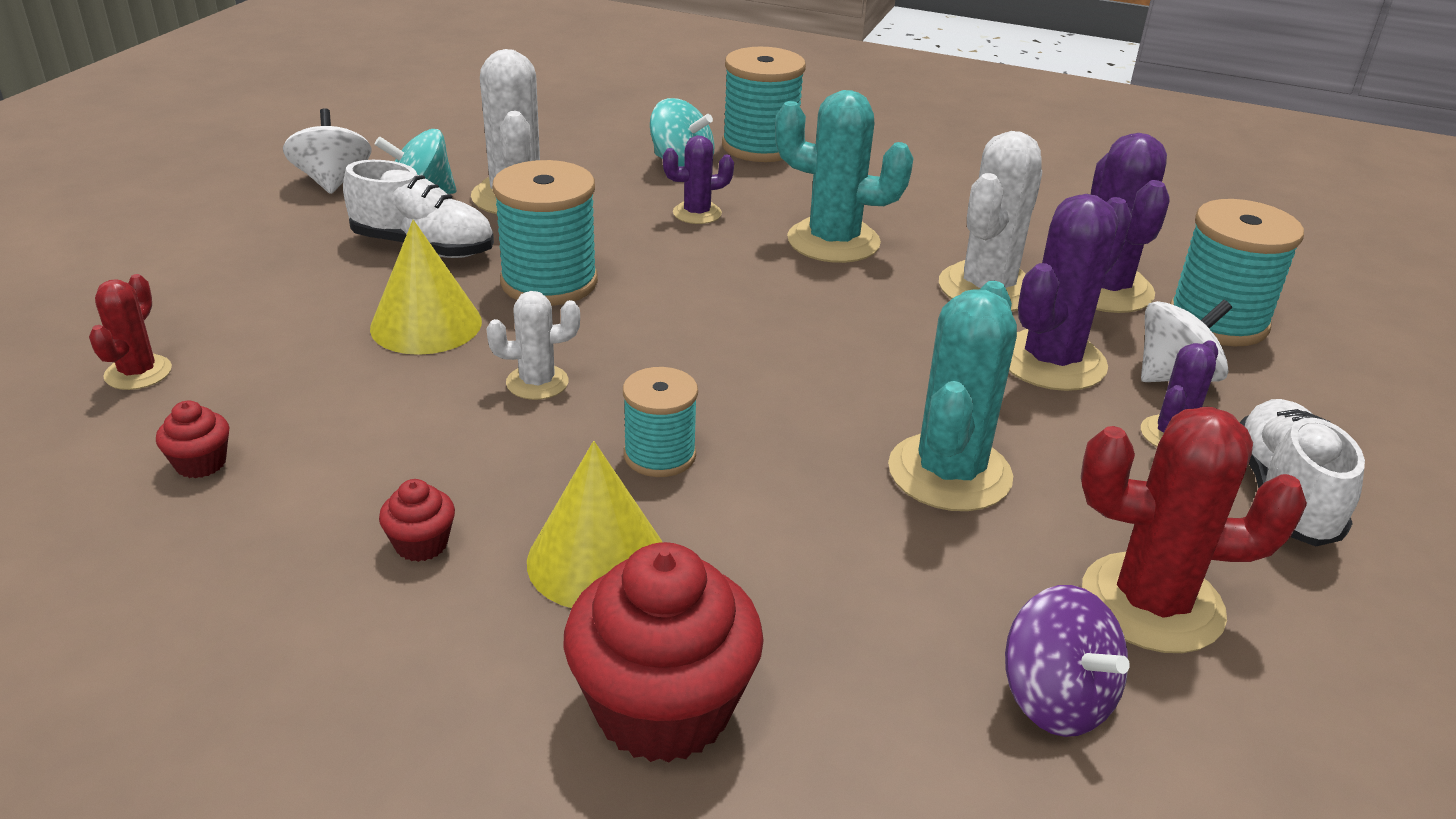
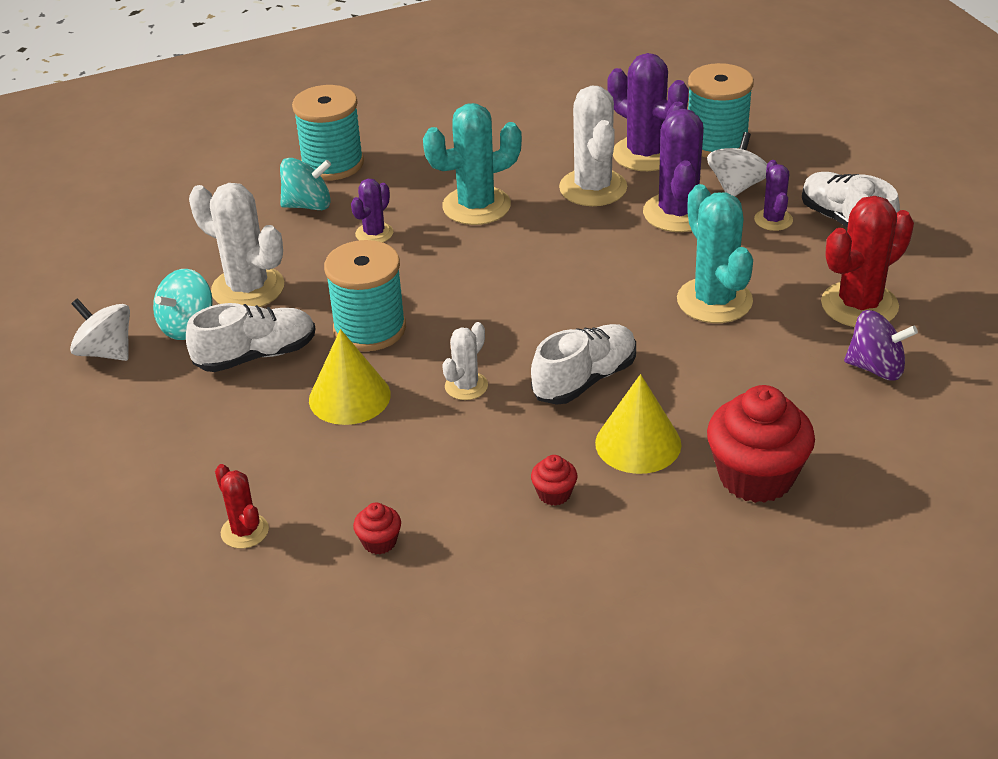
camera: 40 degrees left, 5 degrees up
(659, 455) = (585, 380): turquoise spool -> white shoe

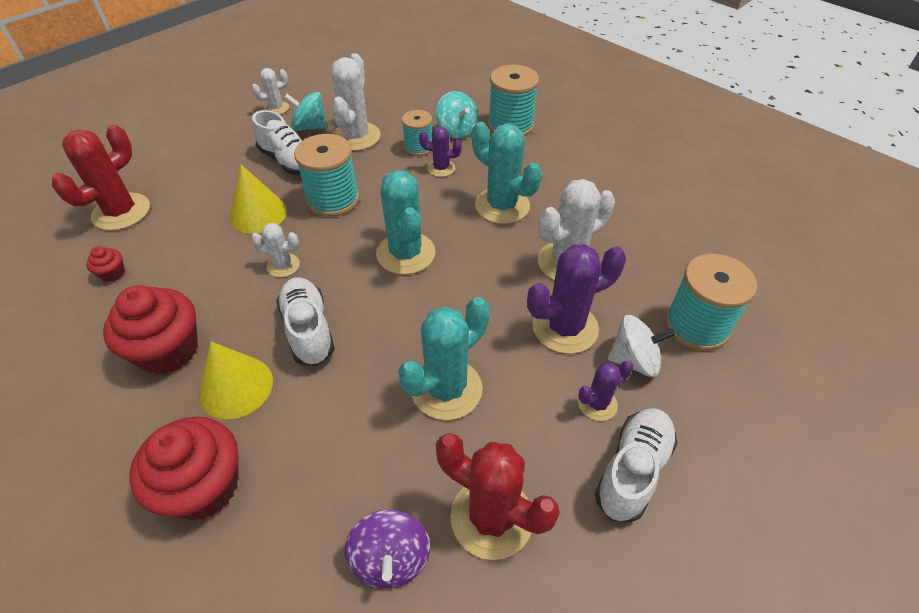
camera: 65 degrees right, 10 degrees up
(106, 352) = (276, 108): white spinning top -> white cactus
(244, 531) = (121, 212): red cactus -> red cactus, size x1.84
(317, 242) = (418, 147): none -> turquoise spool
(508, 289) = (406, 253): none -> turquoise cactus
(554, 494) = (168, 350): red cupcake -> red cupcake, size x2.27
(585, 380) = (308, 330): white shoe -> white shoe turned 135 degrees counterclockwise
(645, 154) = (640, 281): purple cactus -> none

